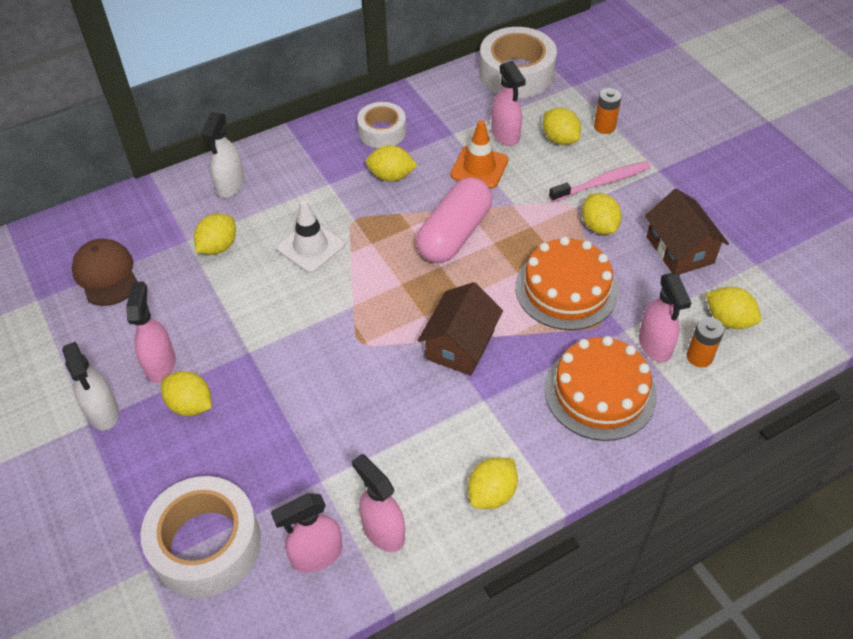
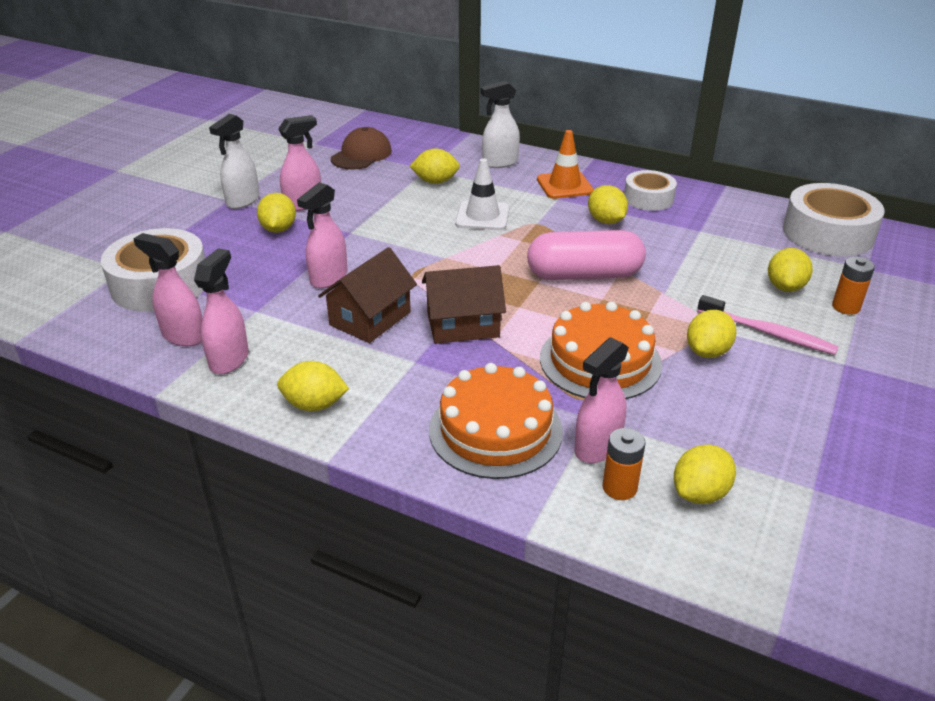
camera: 55 degrees right, 15 degrees down
(479, 167) = (680, 258): orange traffic cone -> orange traffic cone (564, 185)
(505, 135) = (741, 256): pink spray bottle -> pink spray bottle (328, 278)
(680, 250) = (752, 419): brown house -> brown house (370, 318)
(728, 320) = (700, 493): yellow lemon -> yellow lemon turned 45 degrees clockwise

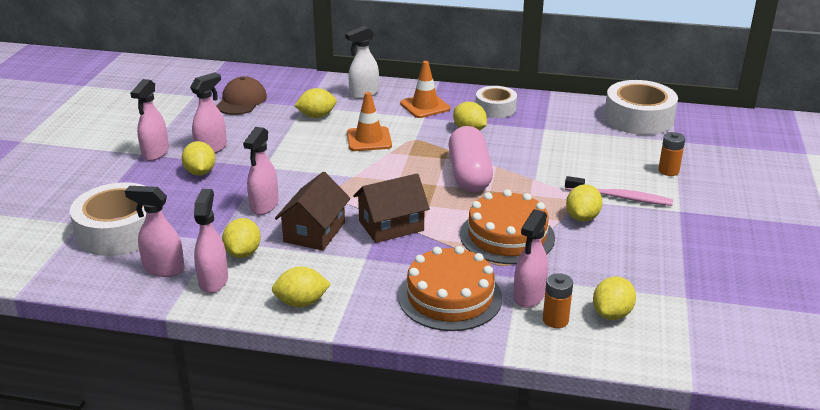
camera: 15 degrees left, 5 degrees down
(242, 201) = (155, 153): white spray bottle -> pink spray bottle
(482, 216) = (369, 139): white traffic cone -> orange traffic cone
(584, 275) = (469, 174): pink capsule -> pink capsule turned 75 degrees counterclockwise
(785, 287) = (621, 162): yellow lemon -> yellow lemon (243, 253)

